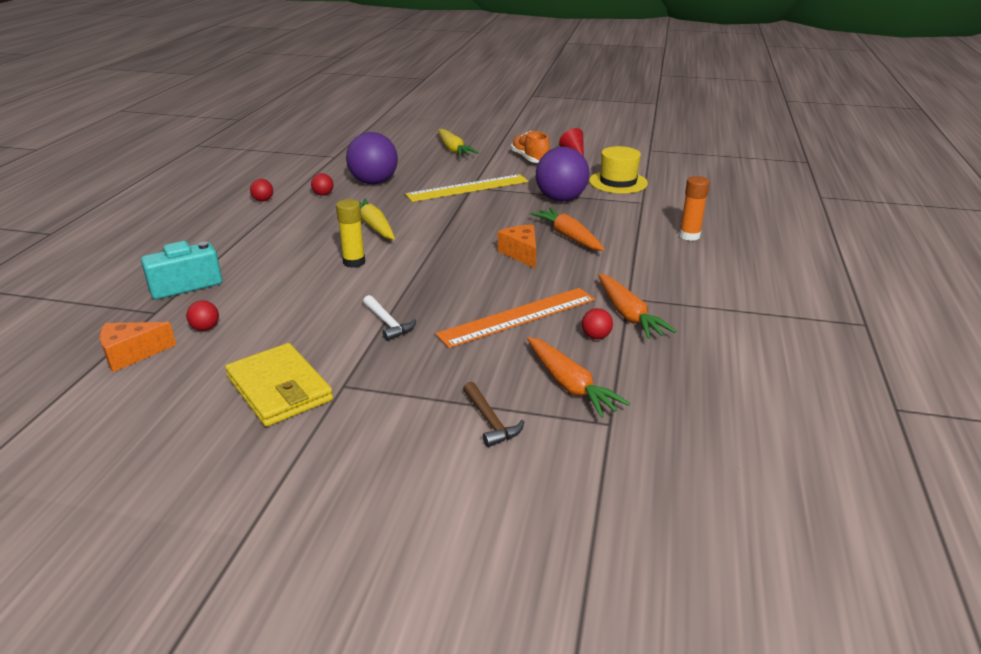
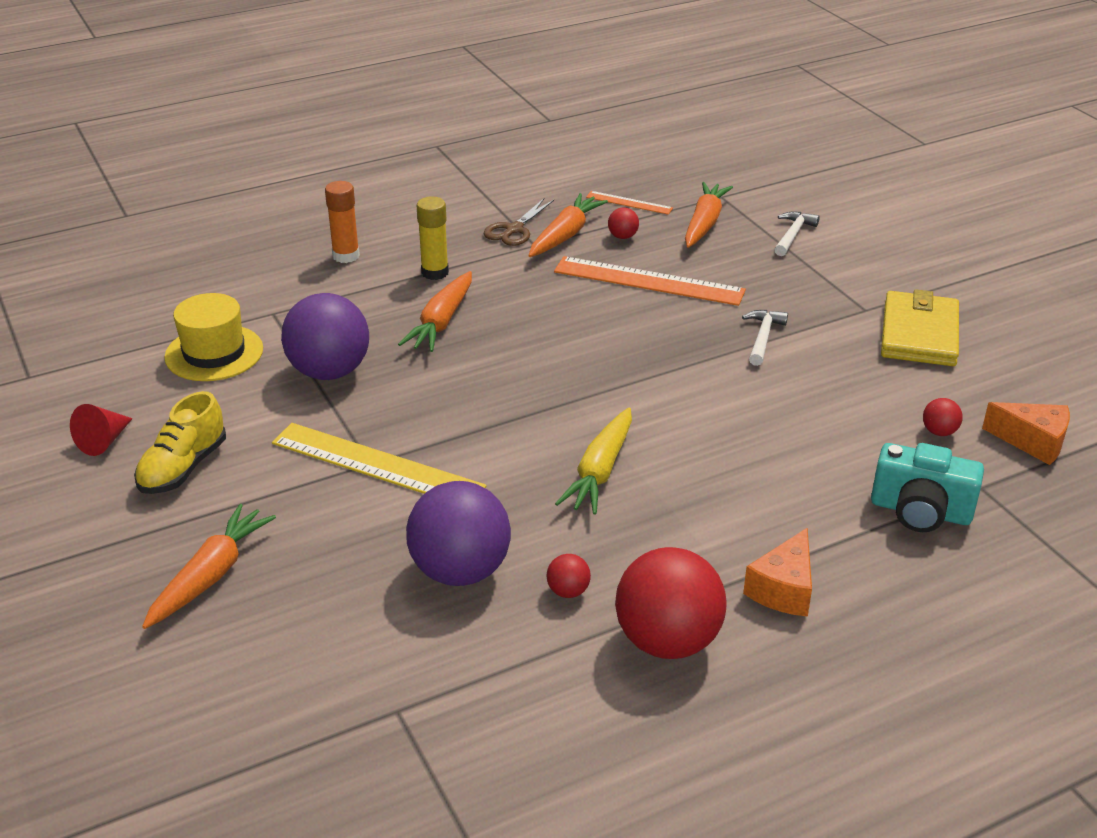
camera: 130 degrees left, 5 degrees up
(263, 200) = (667, 641): red ball -> red ball, size x2.38
(354, 262) = (699, 427): yellow glue stick -> yellow glue stick (435, 272)
(453, 150) = (211, 575): yellow carrot -> orange carrot
(490, 421) = (793, 235): brown hammer -> white hammer
(521, 254) = (524, 332): orange cheese -> orange cheese (783, 589)
(530, 159) = (183, 468): orange shoe -> yellow shoe
(652, 366) = (629, 203): none -> orange ruler
(661, 299) = (514, 229): none -> brown scissors

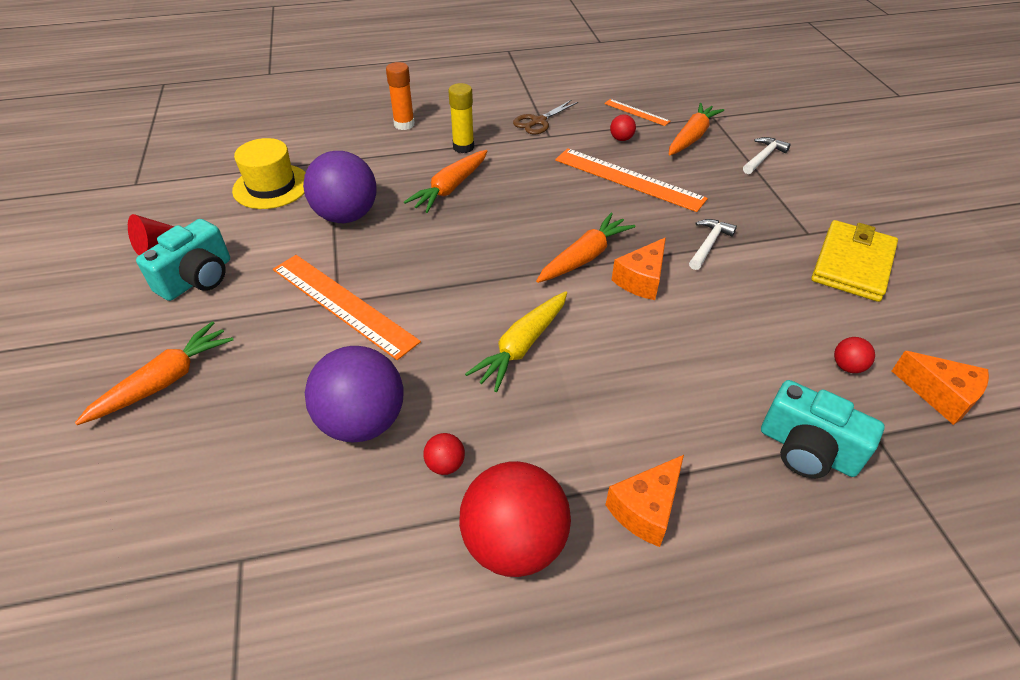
camera: 15 degrees right, 10 degrees up
(183, 468) = (197, 279): yellow shoe -> turquoise camera
(377, 464) = (343, 304): yellow ruler -> orange ruler
(565, 235) = (576, 131): orange carrot -> orange carrot (584, 257)
(703, 385) = (641, 280): none -> orange cheese

